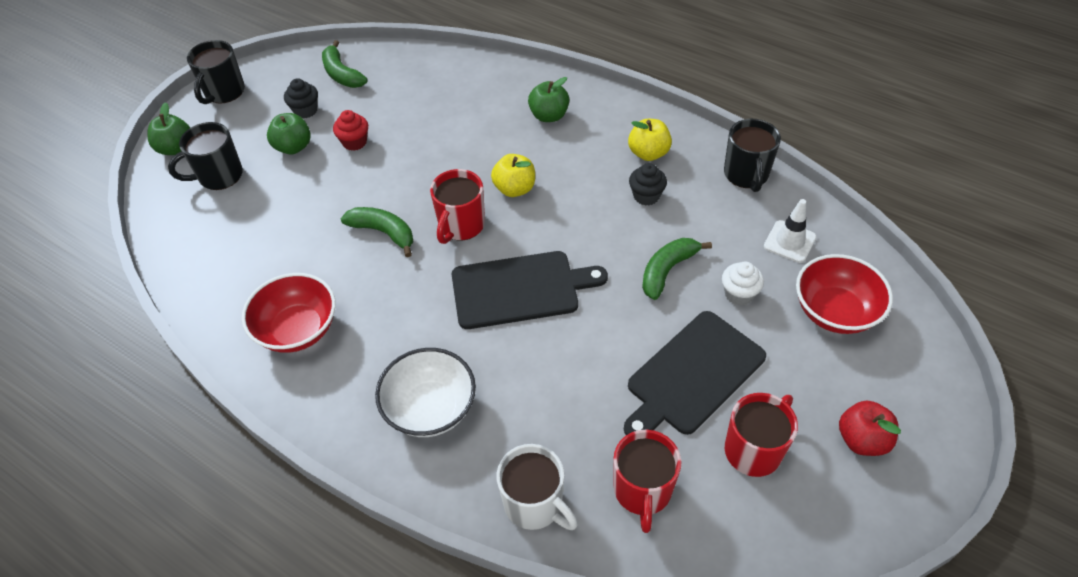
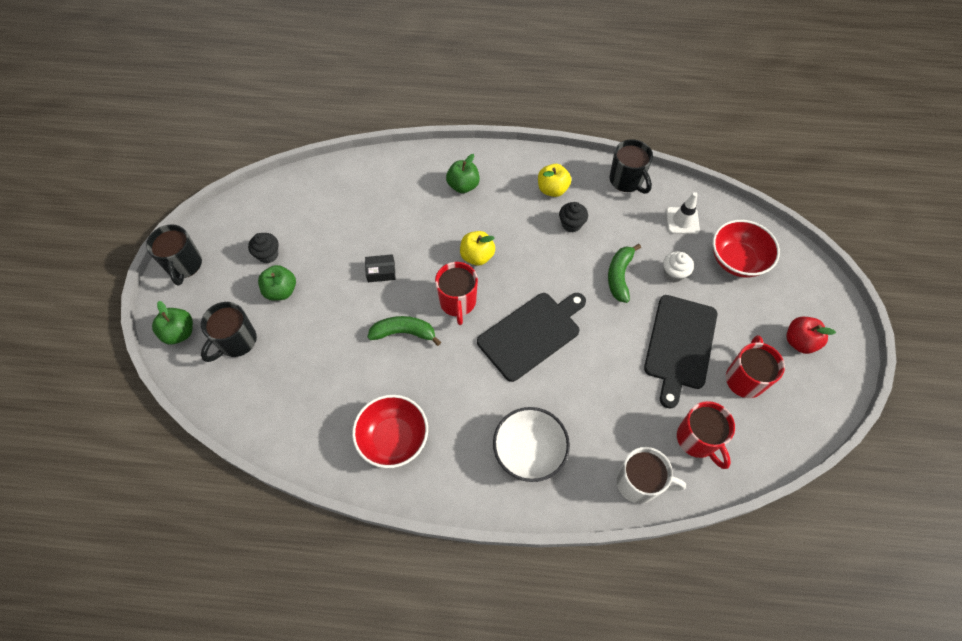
camera: 30 degrees left, 10 degrees up
(342, 74) = (275, 210): green banana -> none
(354, 142) = (328, 267): red cupcake -> none
(403, 166) = (381, 272): none -> black box

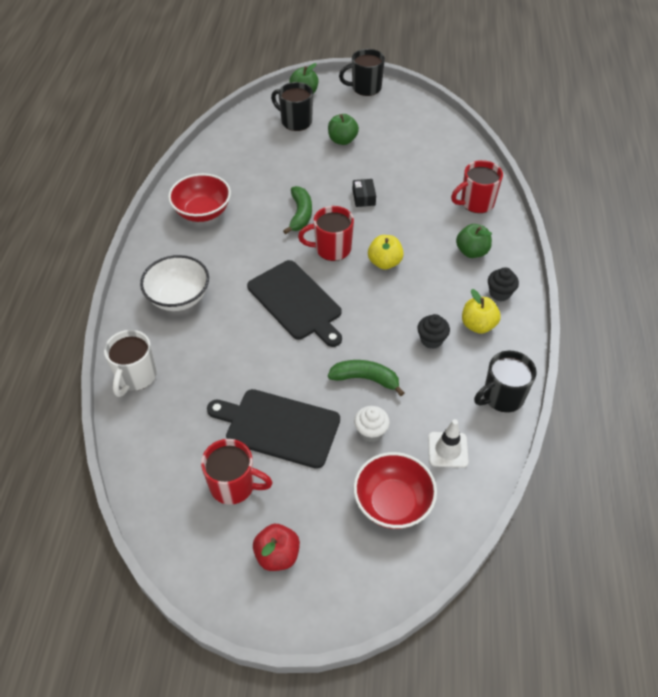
camera: 90 degrees right, 10 degrees down
(268, 255) = (378, 130): black cupcake -> black cupcake (500, 293)
(697, 439) = (170, 430): red mug -> red mug (476, 203)

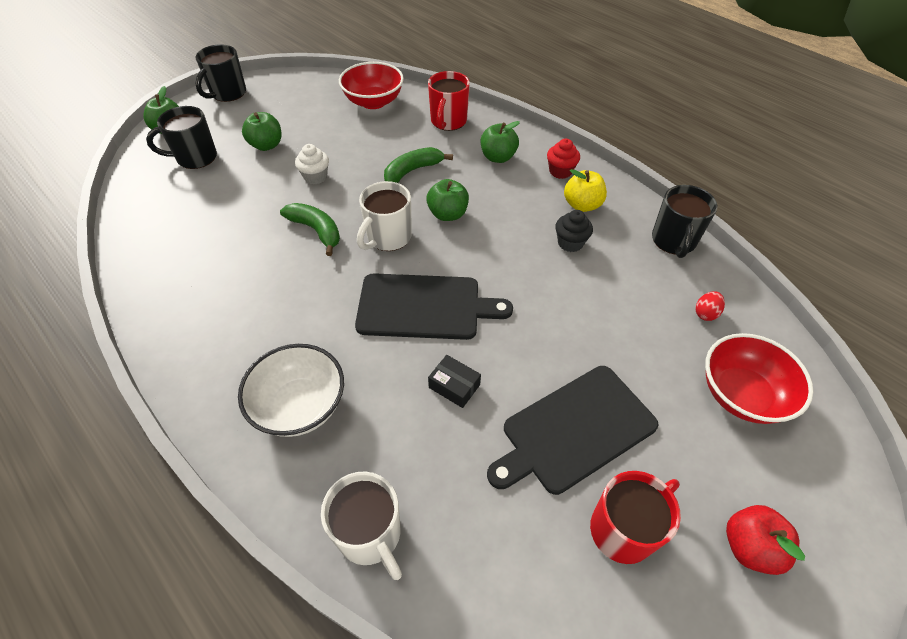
camera: 50 degrees left, 0 degrees up
(202, 212) = (207, 303): red bowl -> red bowl (373, 102)
(331, 249) = (388, 237): red mug -> white mug
(363, 197) = (354, 177): black box -> black box (454, 386)
(365, 379) = (574, 317): green banana -> green banana (413, 171)
(371, 432) = (642, 355): white cupcake -> white cupcake (315, 177)
(384, 262) = (448, 214): yellow apple -> green apple
(447, 450) = (705, 313): white traffic cone -> red egg
(500, 293) = (560, 171): black cupcake -> red cupcake

